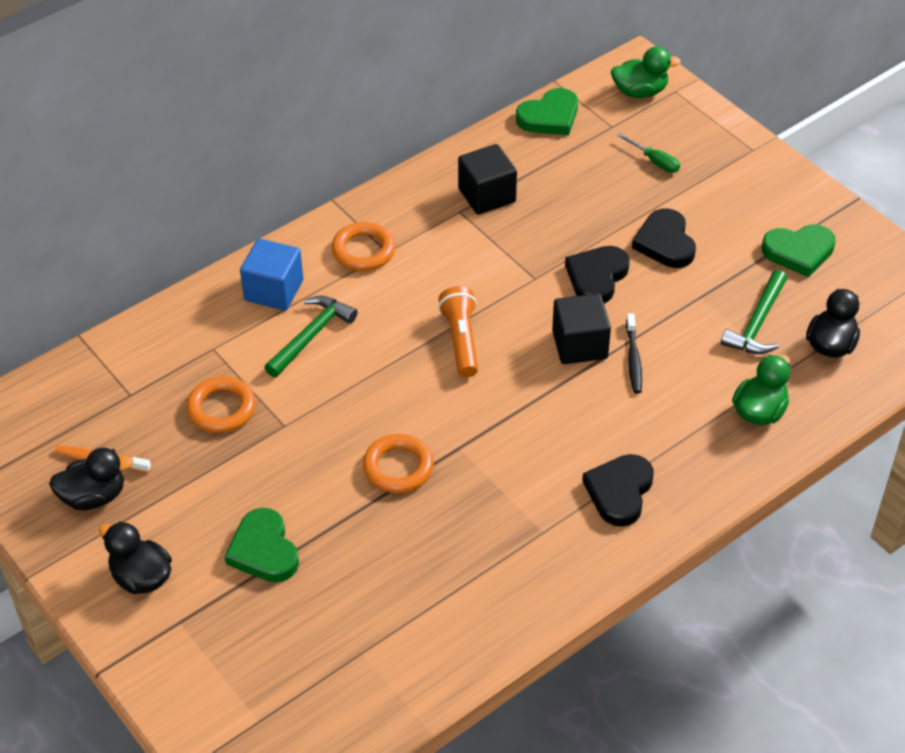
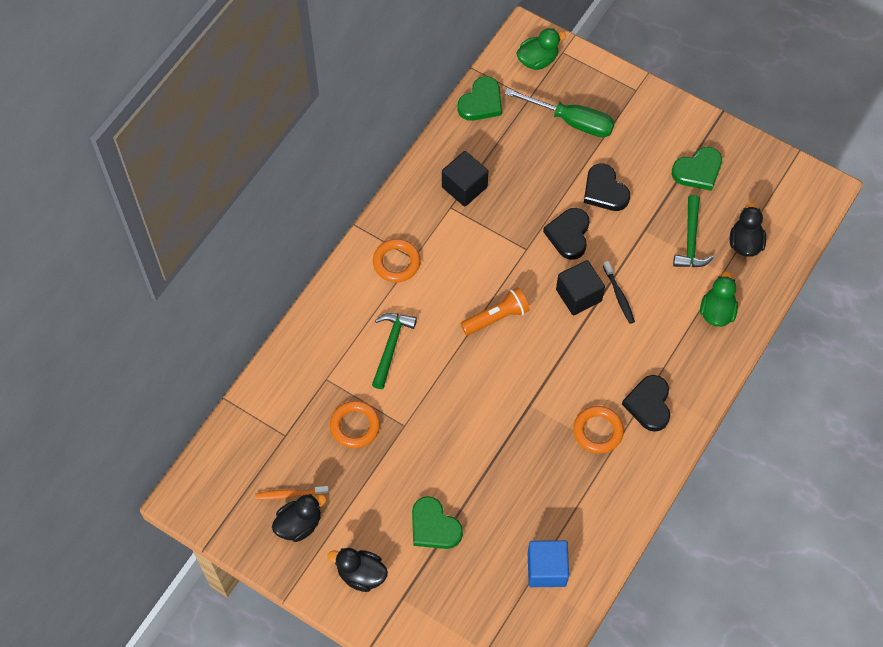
camera: 20 degrees left, 15 degrees up
(274, 290) = (347, 316): blue cube -> blue cube (546, 569)
(398, 467) = (496, 433): orange ring -> orange ring (598, 431)
(461, 340) = (496, 317): orange flashlight -> orange flashlight turned 90 degrees clockwise
(655, 161) = (571, 121): green screwdriver -> green screwdriver, size x2.02

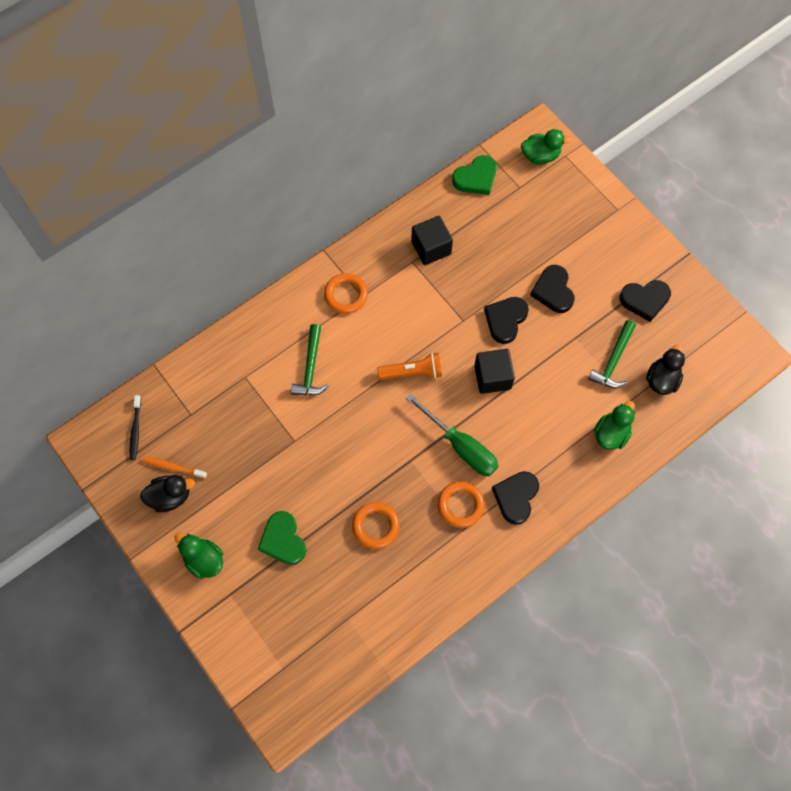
camera: 20 degrees right, 5 degrees up
(355, 426) = (252, 427): orange ring -> orange ring (375, 526)
(361, 574) = (204, 560): black duck -> green duck
(391, 347) = (311, 367): green hammer -> green hammer turned 150 degrees clockwise
(546, 569) = (365, 614): blue cube -> none
(571, 121) = (548, 219): green screwdriver -> green screwdriver (461, 446)
(619, 295) = (528, 389): black toothbrush -> black toothbrush (135, 430)
(698, 171) = (644, 300): green heart -> black heart

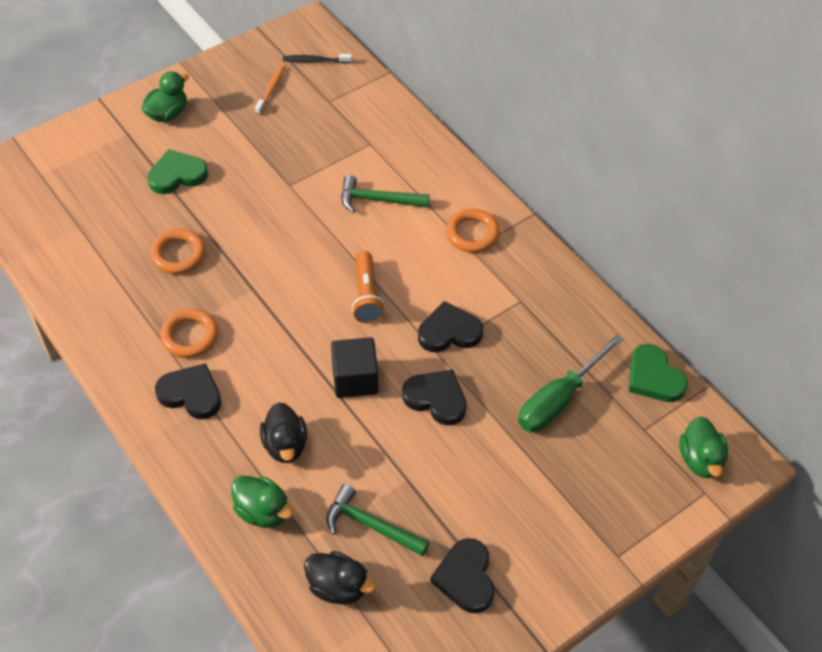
camera: 90 degrees right, 15 degrees down
(170, 496) = (240, 88): black duck -> black duck (285, 445)
(431, 248) = (541, 322): black cube -> none
(461, 446) = (265, 340): green screwdriver -> green screwdriver (559, 399)
(553, 291) = (480, 459): black heart -> black heart (449, 332)

